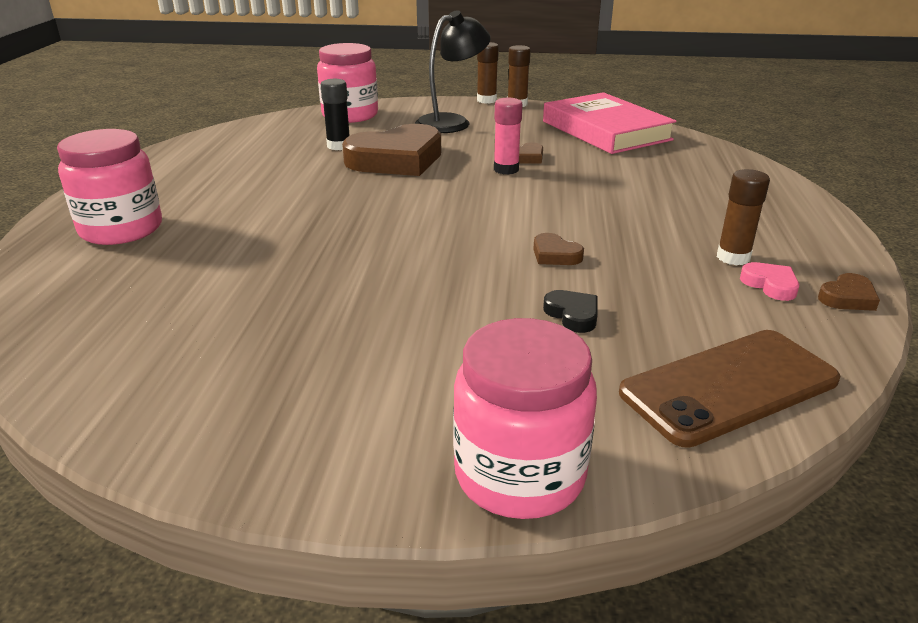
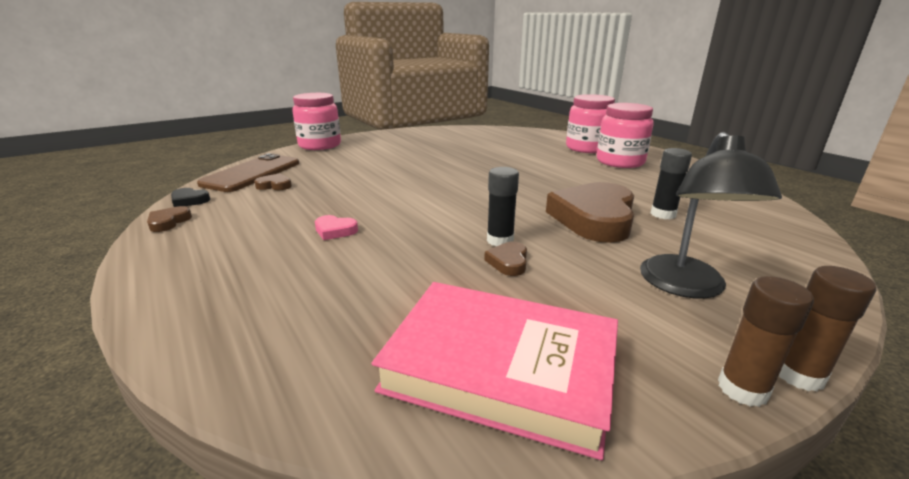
camera: 140 degrees right, 5 degrees down
(350, 115) = (778, 251): pink jar -> pink jar (620, 162)
(506, 169) = (500, 240): pink glue stick -> black glue stick
(555, 255) = (373, 194): brown heart -> brown heart (274, 185)
(573, 315) = (337, 175): black heart -> black heart (189, 200)
(733, 257) = (251, 225): brown glue stick -> none
(770, 285) = (224, 215): pink heart -> pink heart (335, 231)

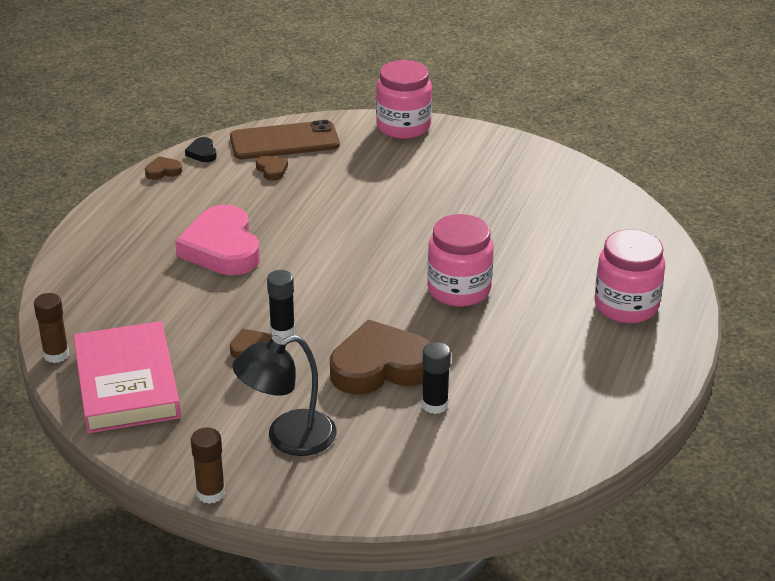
camera: 55 degrees right, 10 degrees up
(335, 231) = (222, 248): pink heart -> pink heart, size x2.41
(620, 162) = (592, 344): pink jar -> pink jar (459, 289)
(742, 389) = (178, 472): brown glue stick -> brown glue stick (56, 354)

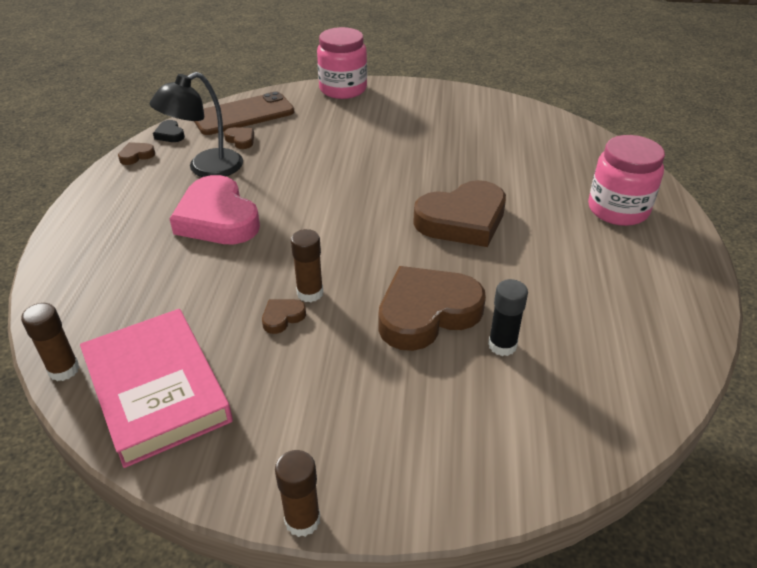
camera: 15 degrees left, 5 degrees up
(282, 331) = (310, 293): black glue stick -> brown glue stick
(288, 437) = (365, 420): black lamp -> black lamp (206, 168)
(459, 289) = (462, 220): pink jar -> brown heart

